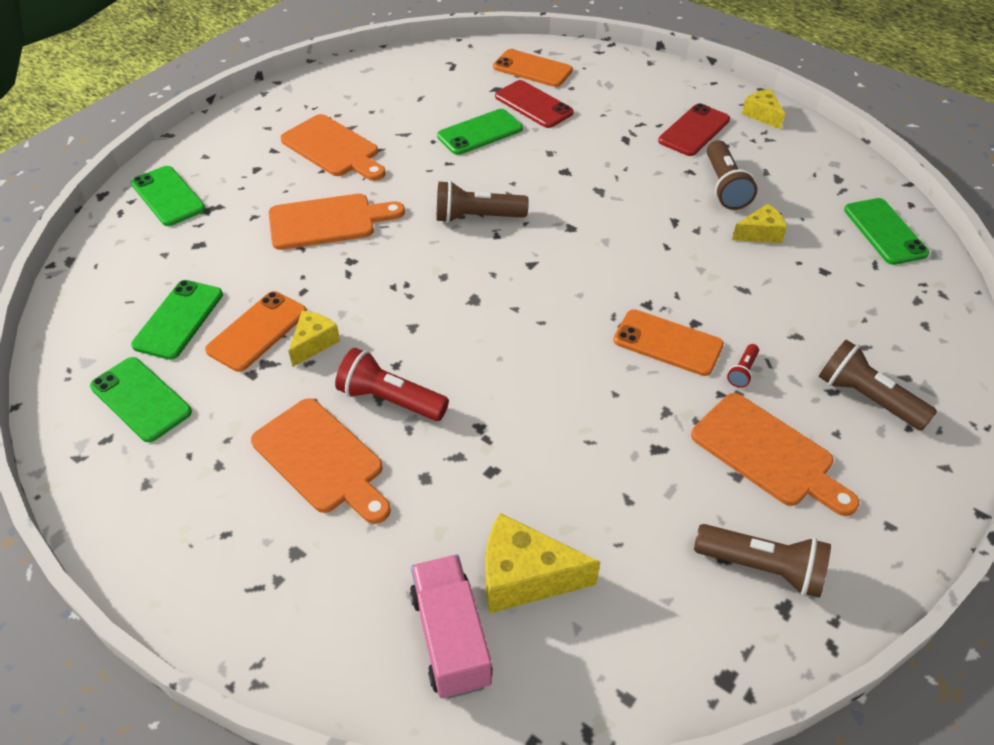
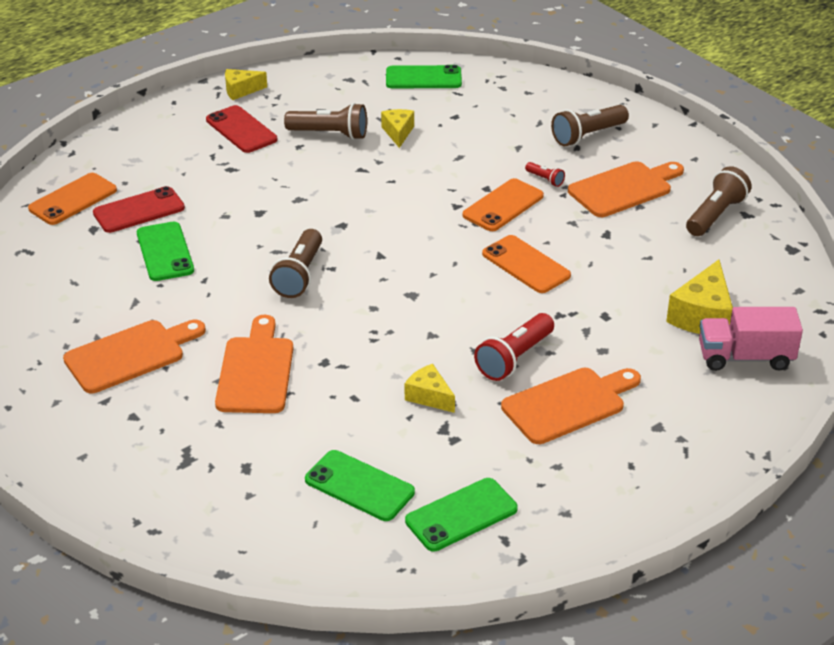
camera: 75 degrees left, 10 degrees down
(168, 196) = (145, 489): green phone -> none
(257, 331) = (398, 432): orange phone -> orange phone (526, 265)

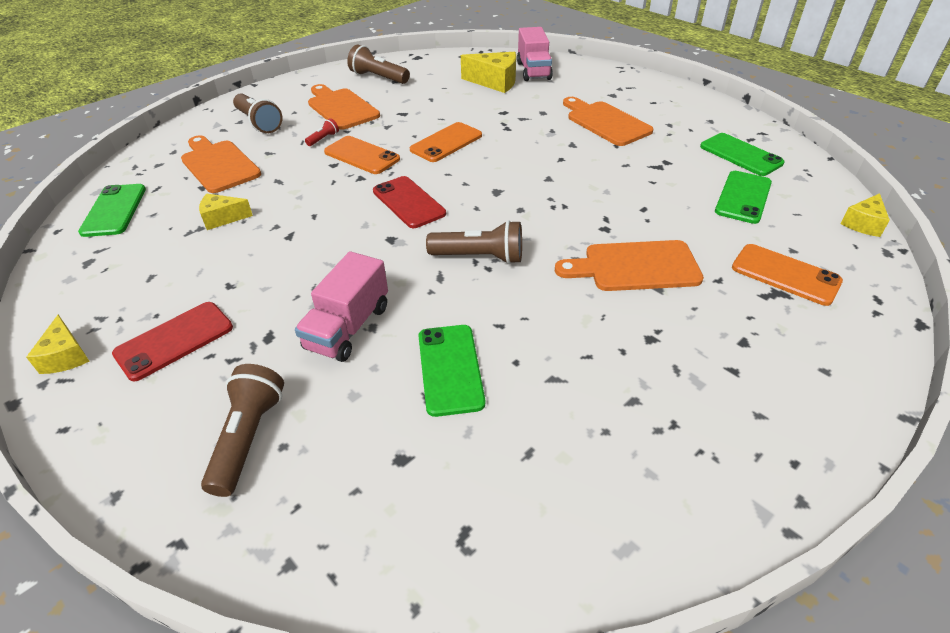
camera: 95 degrees left, 5 degrees up
(73, 199) = (323, 505): orange phone -> orange phone (785, 274)
(129, 355) = (650, 364): orange cutting board -> orange cutting board (218, 165)
(139, 210) = (357, 414): red phone -> red phone (408, 202)
(165, 252) = (450, 369): green phone -> green phone turned 75 degrees counterclockwise
(228, 204) = (348, 327): none -> pink truck
(330, 134) = (210, 264): brown flashlight -> brown flashlight (248, 437)
(429, 396) = (625, 175): yellow cheese -> yellow cheese (863, 224)
(514, 358) = (564, 143): red flashlight -> none

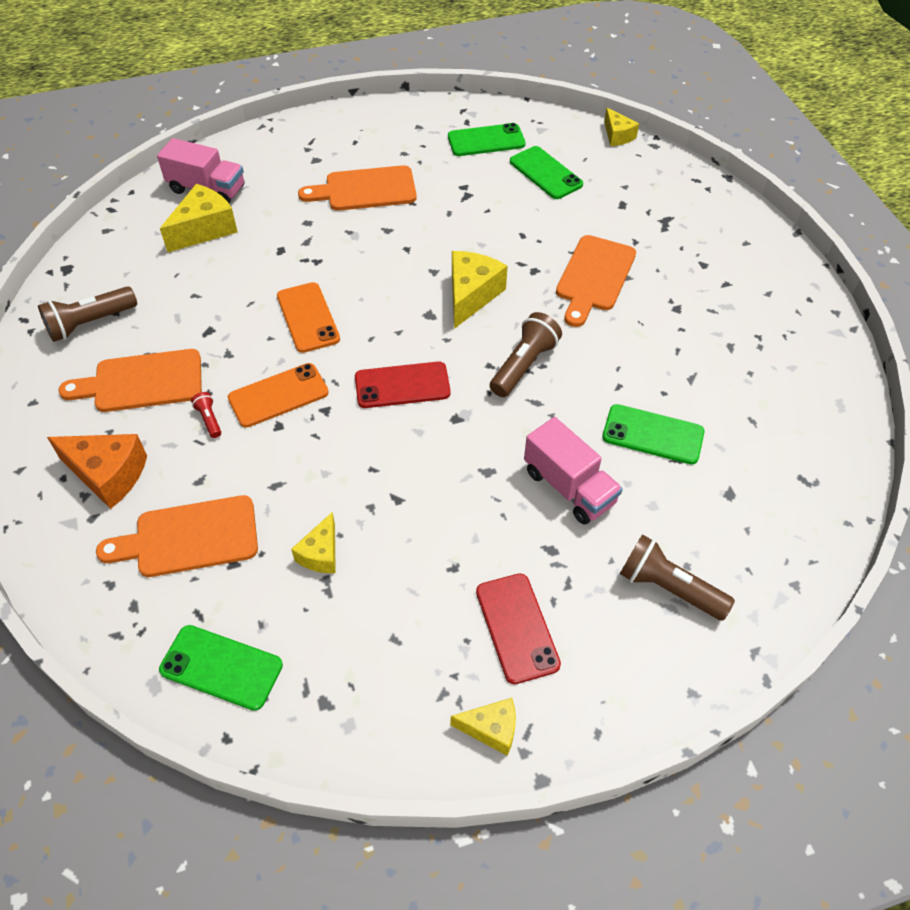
camera: 65 degrees left, 10 degrees up
(259, 123) = (108, 475): brown flashlight -> orange cheese
(539, 204) = (471, 295): none -> yellow cheese
(785, 274) = (649, 206): orange phone -> none

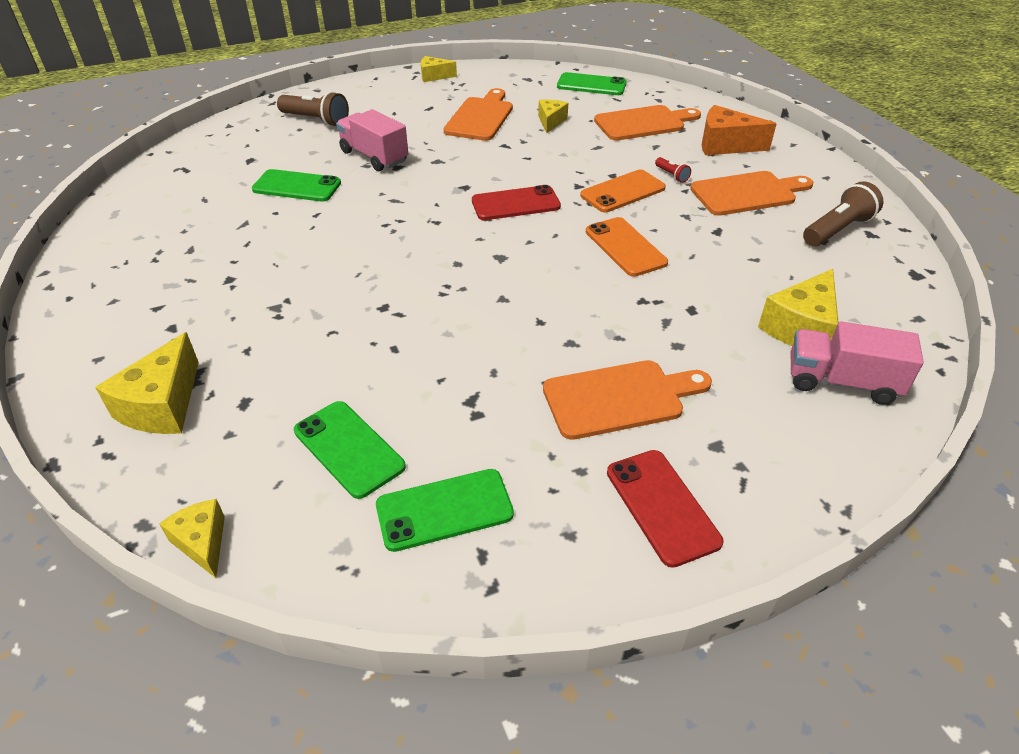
camera: 175 degrees right, 10 degrees down
(471, 295) = (457, 277): yellow cheese -> yellow cheese (162, 405)
(517, 627) = (418, 103): red phone -> red phone (662, 506)
(524, 365) = (403, 223): brown flashlight -> none
(594, 277) = (312, 304): orange cutting board -> orange cutting board (480, 117)

